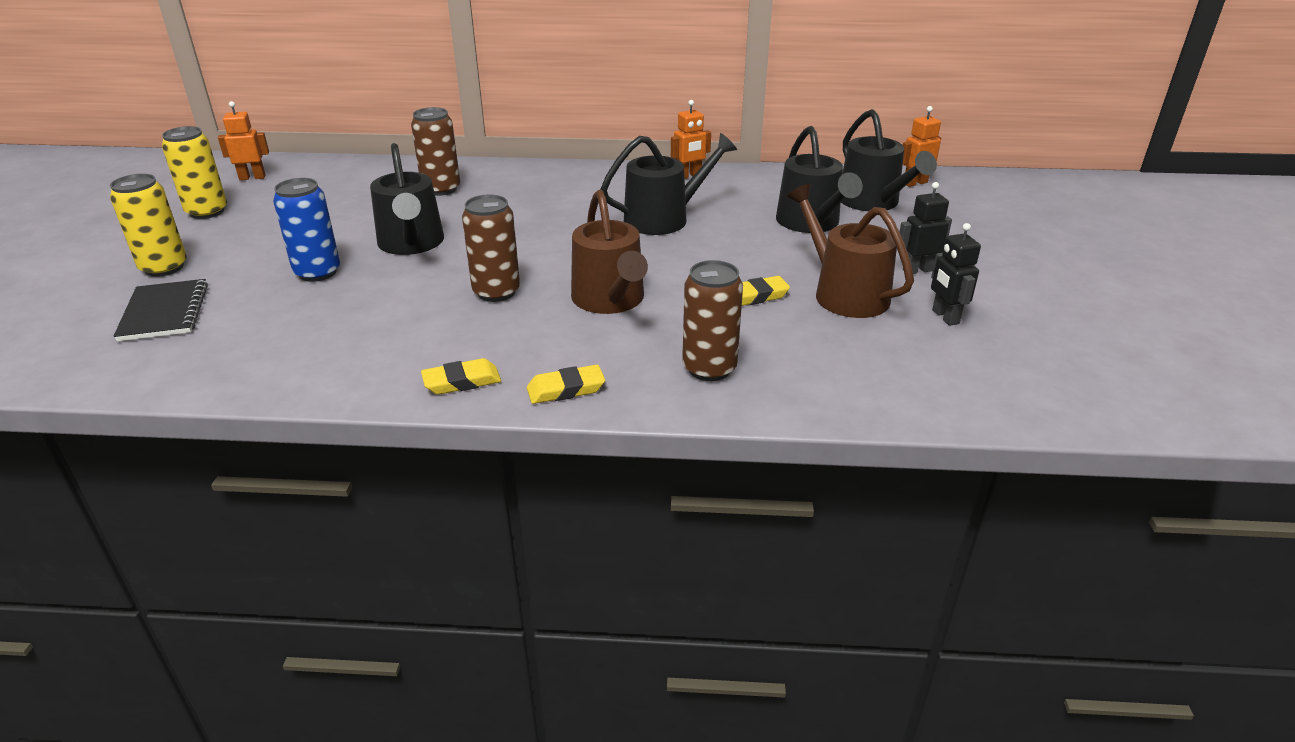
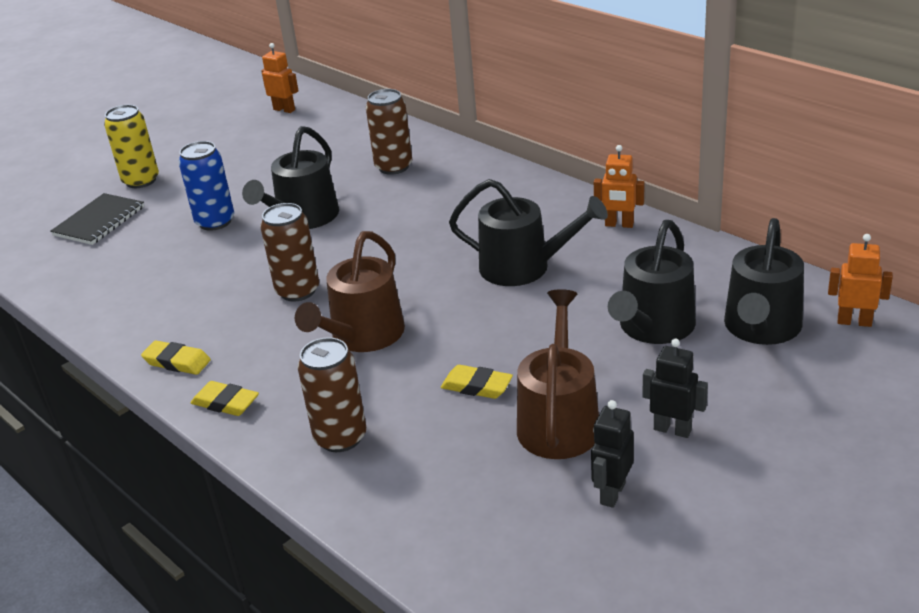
camera: 45 degrees right, 0 degrees up
(207, 211) = (220, 136): yellow can -> none

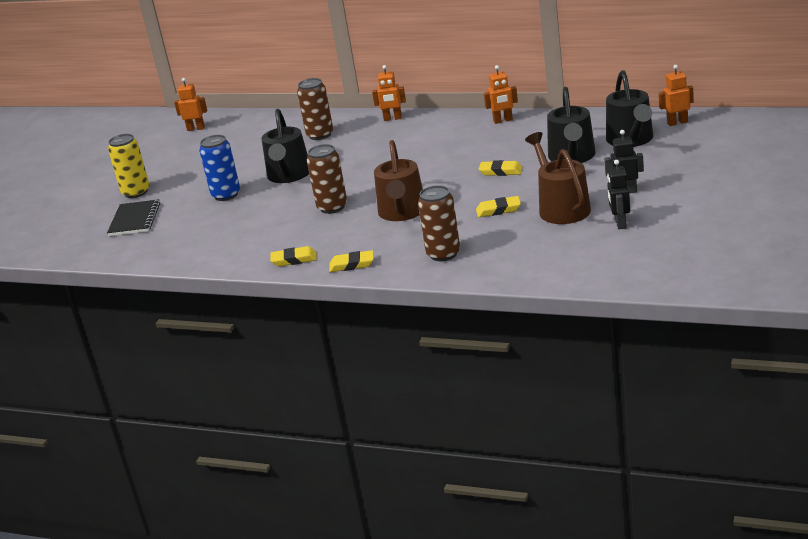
camera: 25 degrees left, 5 degrees down
(494, 171) = (392, 118): none -> orange robot
(523, 267) = (466, 155): black watering can -> none
(540, 315) = (501, 171): none -> yellow eraser

